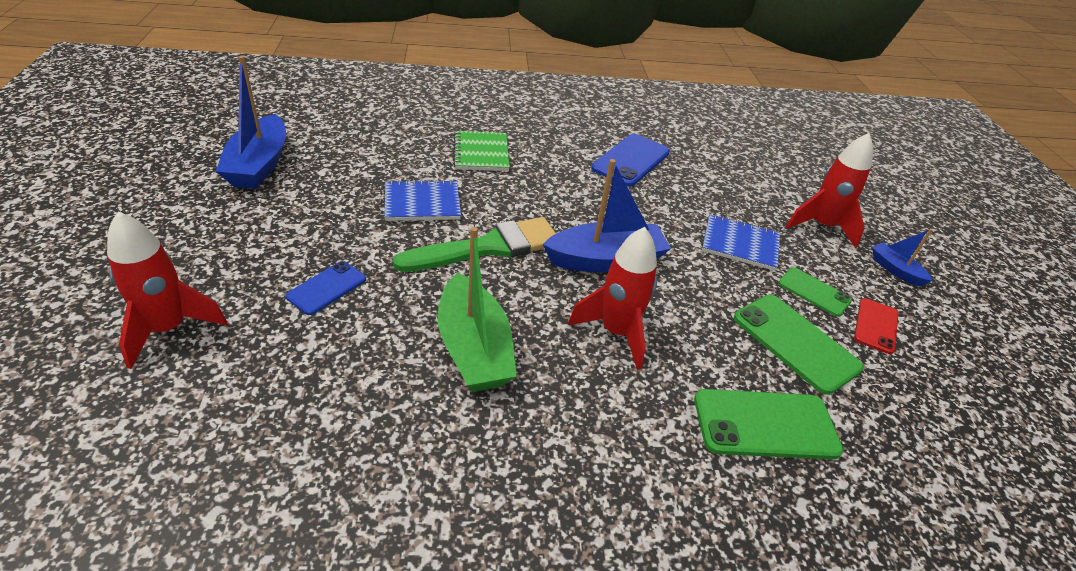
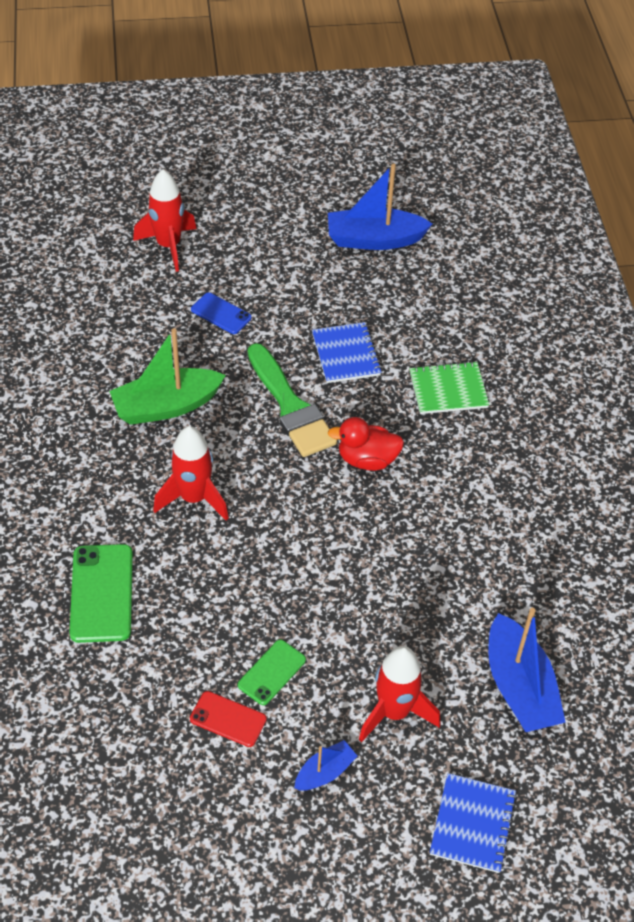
camera: 90 degrees right, 10 degrees up
(561, 207) = (367, 460): none -> red duck
(605, 260) = (289, 494): blue boat -> blue boat (519, 687)
(631, 160) = (480, 526): blue phone -> none
(740, 244) = (340, 616): blue notebook -> blue notebook (472, 824)
(795, 343) = (196, 637): green phone -> none

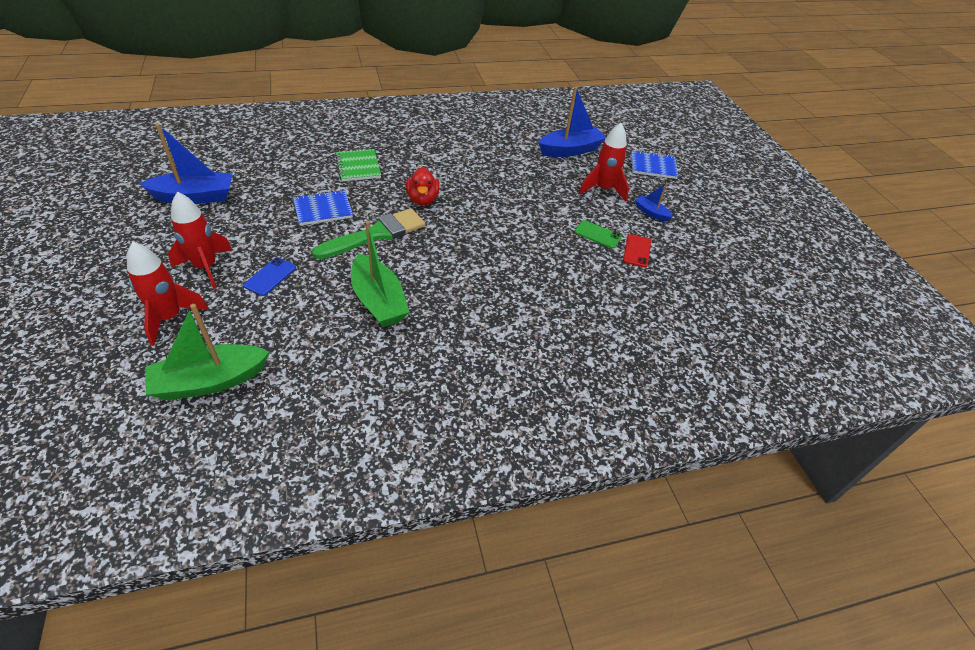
camera: 100 degrees left, 5 degrees down
(79, 282) = (210, 381): none -> green boat
(102, 593) = (567, 319): green phone -> none
(194, 498) = (470, 278): red rocket -> red rocket (206, 267)
(374, 239) = (195, 197): blue boat -> blue boat turned 90 degrees counterclockwise

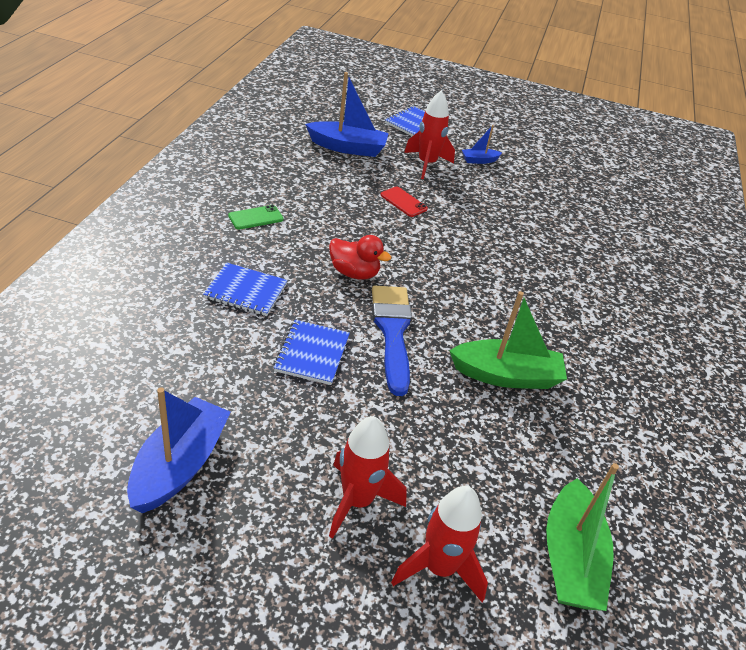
camera: 60 degrees left, 5 degrees down
(270, 276) = (414, 445): blue phone -> none
(358, 167) = (246, 291): green notebook -> blue notebook
(376, 234) = (392, 332): green brush -> blue brush
(570, 150) = (348, 148): blue boat -> blue boat turned 90 degrees clockwise
(597, 234) = (490, 201): green phone -> green phone (256, 217)
(637, 251) = (525, 194): red phone -> red phone (403, 202)

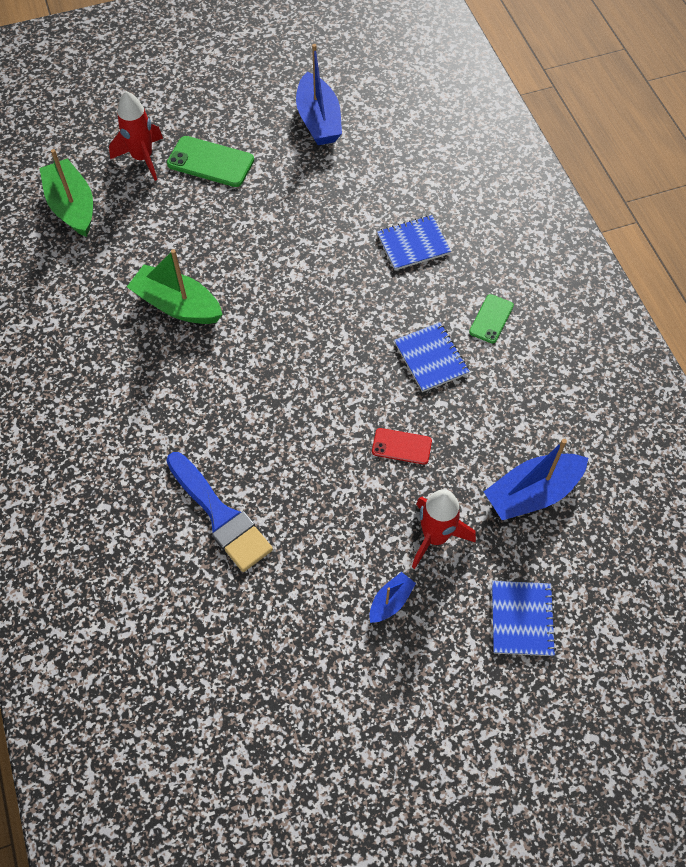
camera: 150 degrees right, 20 degrees up
(312, 354) = (319, 229): blue notebook -> blue notebook (431, 358)
(354, 273) = (360, 320): red duck -> none
(357, 501) = (210, 162): red rocket -> green phone
(392, 332) = (284, 285): blue brush -> blue brush (220, 516)
(506, 375) = (177, 305): green boat -> green boat turned 60 degrees clockwise

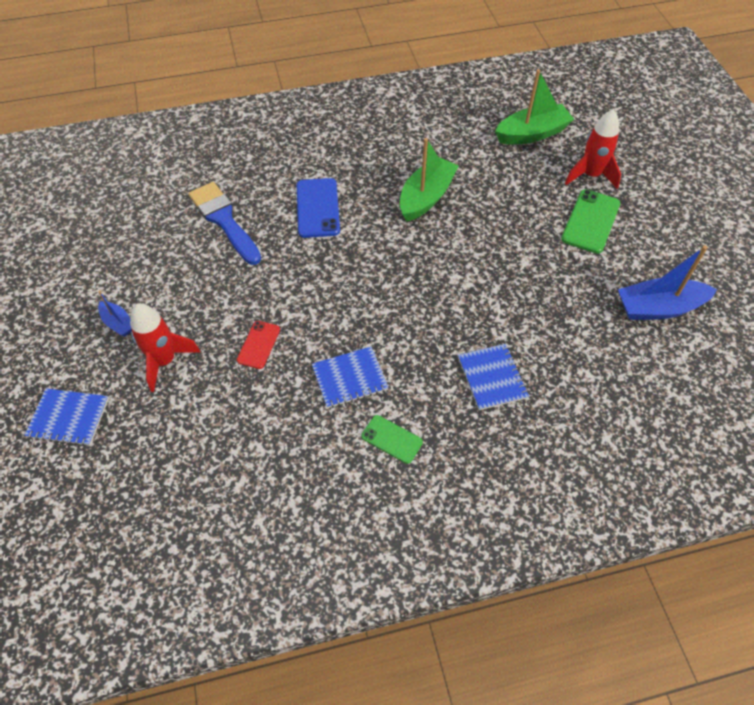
camera: 95 degrees right, 5 degrees down
(197, 414) = (318, 208): none -> blue phone
(220, 516) = (224, 220): blue brush -> blue brush turned 90 degrees clockwise
(532, 493) = (185, 446): blue boat -> none

